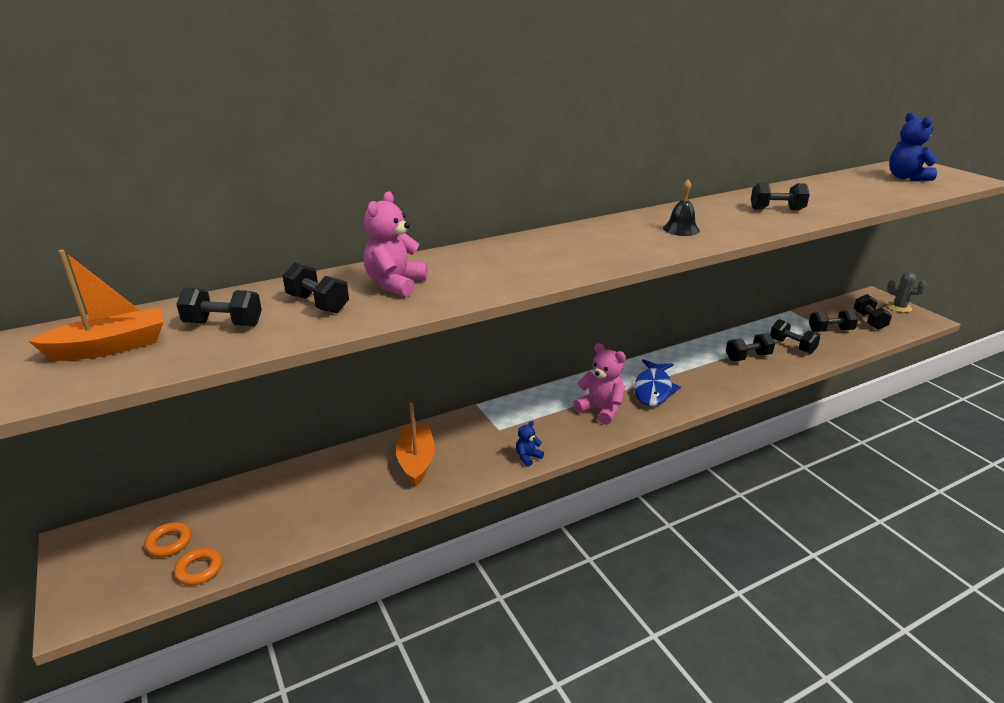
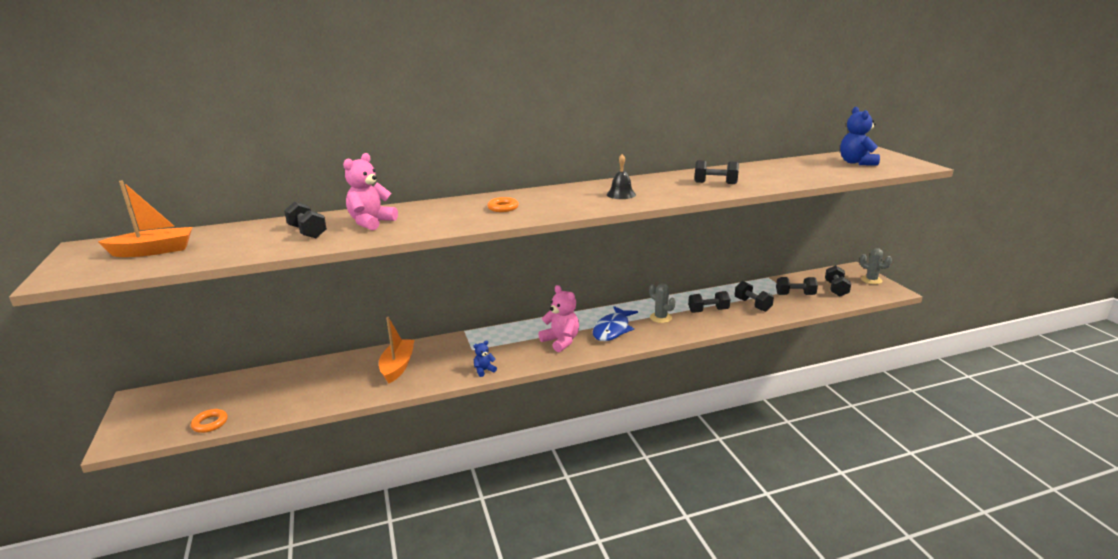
camera: 10 degrees right, 5 degrees down
(169, 543) = (197, 405): orange ring -> orange ring (503, 208)
(223, 324) = (235, 241): black dumbbell -> none
(700, 370) = (660, 318): none -> grey cactus

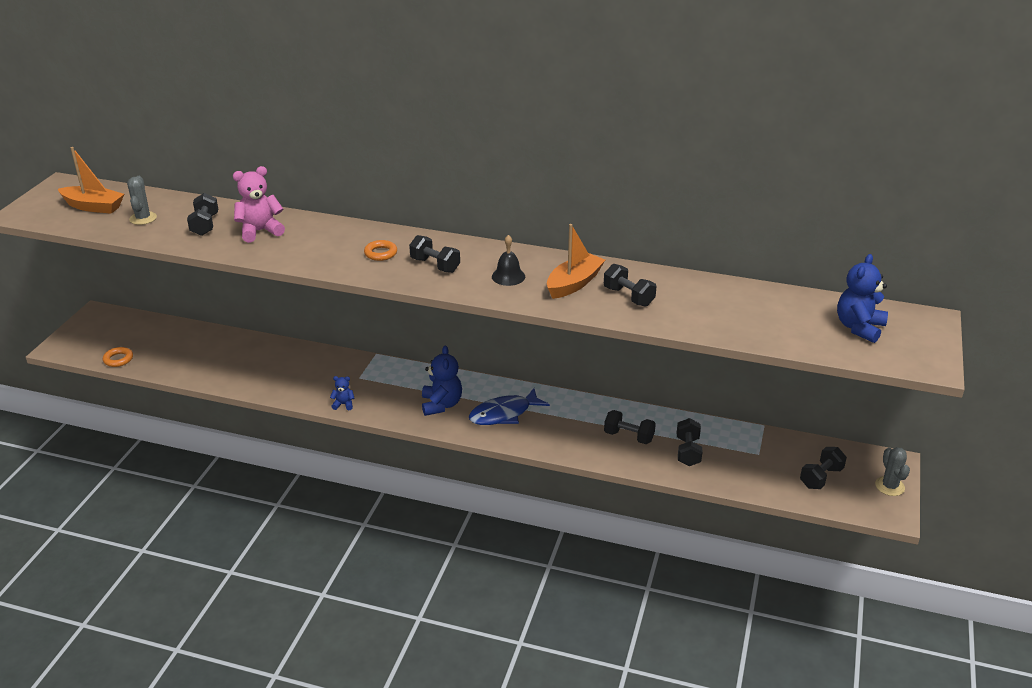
camera: 35 degrees right, 10 degrees up
(398, 366) = (285, 367): orange boat -> orange boat (574, 284)
(561, 341) = (441, 405): pink teddy bear -> blue teddy bear
(660, 318) = (568, 422): grey cactus -> grey cactus (143, 218)
(795, 294) = (758, 462): black dumbbell -> black dumbbell (435, 265)

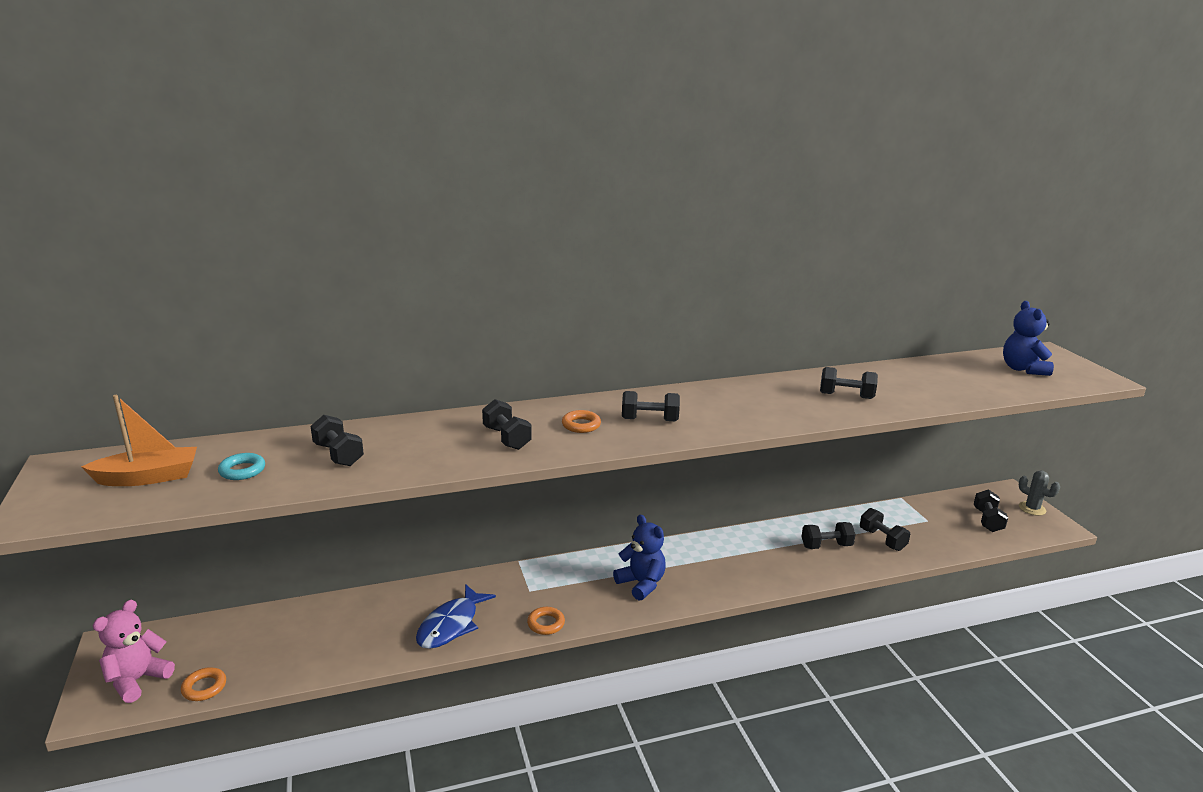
camera: 35 degrees left, 10 degrees down
(143, 218) = (242, 470): grey cactus -> turquoise ring
(260, 231) = (417, 442): pink teddy bear -> pink teddy bear (137, 680)
(318, 247) = (507, 438): none -> black dumbbell
(343, 404) = (546, 624): blue teddy bear -> orange ring
(504, 414) = (706, 569): blue fish -> blue fish (451, 625)
(508, 276) = (728, 409): black bell -> none
(574, 284) = (789, 399): orange boat -> none

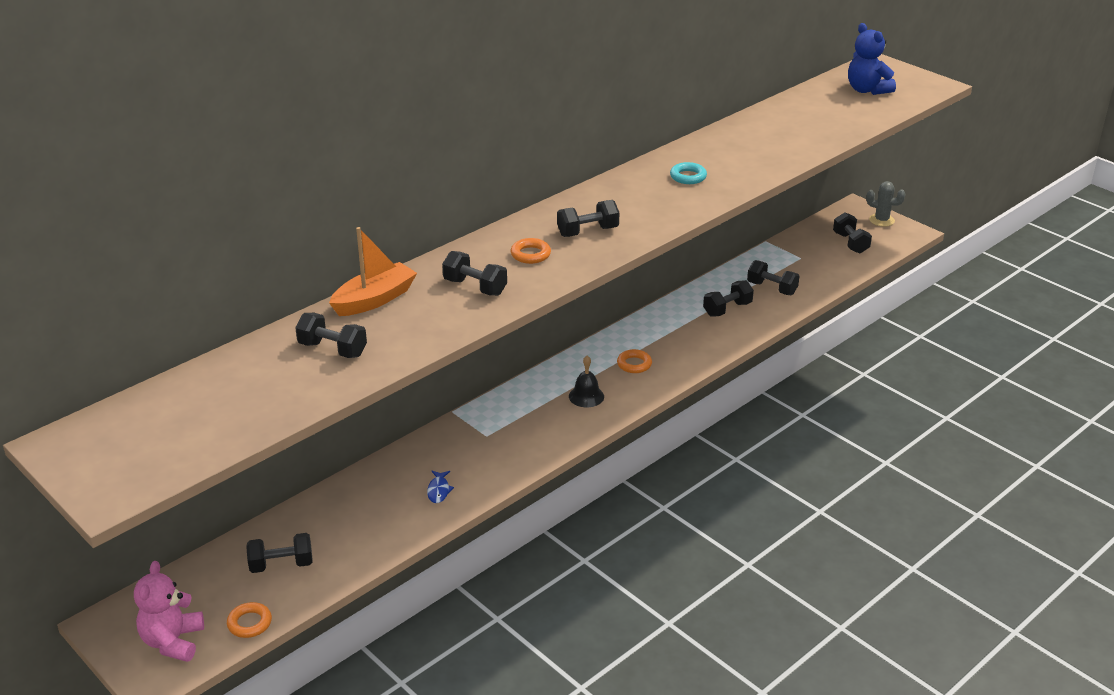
camera: 25 degrees left, 10 degrees up
(148, 477) = (170, 426): orange boat -> orange boat (374, 299)
(242, 470) = (257, 392): turquoise ring -> turquoise ring (688, 177)
(451, 625) = (438, 490): blue fish -> blue fish, size x0.47
(546, 624) = (526, 460): orange ring -> orange ring (634, 364)
(641, 584) = (586, 396): blue teddy bear -> black bell
(846, 396) = (739, 159): black dumbbell -> black dumbbell (281, 565)

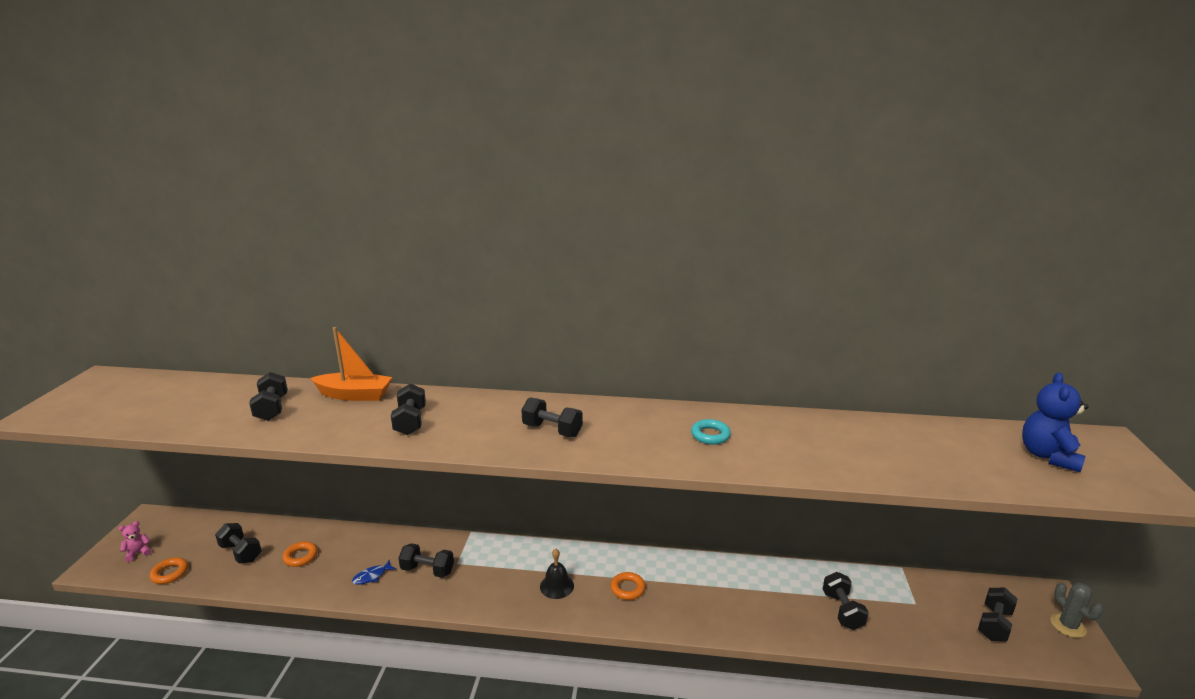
camera: 50 degrees right, 10 degrees down
(173, 641) = (138, 553): pink teddy bear -> pink teddy bear, size x0.52
(530, 254) = (485, 422): orange ring -> orange ring (300, 556)
(727, 309) = (772, 600): black dumbbell -> black dumbbell (427, 570)

